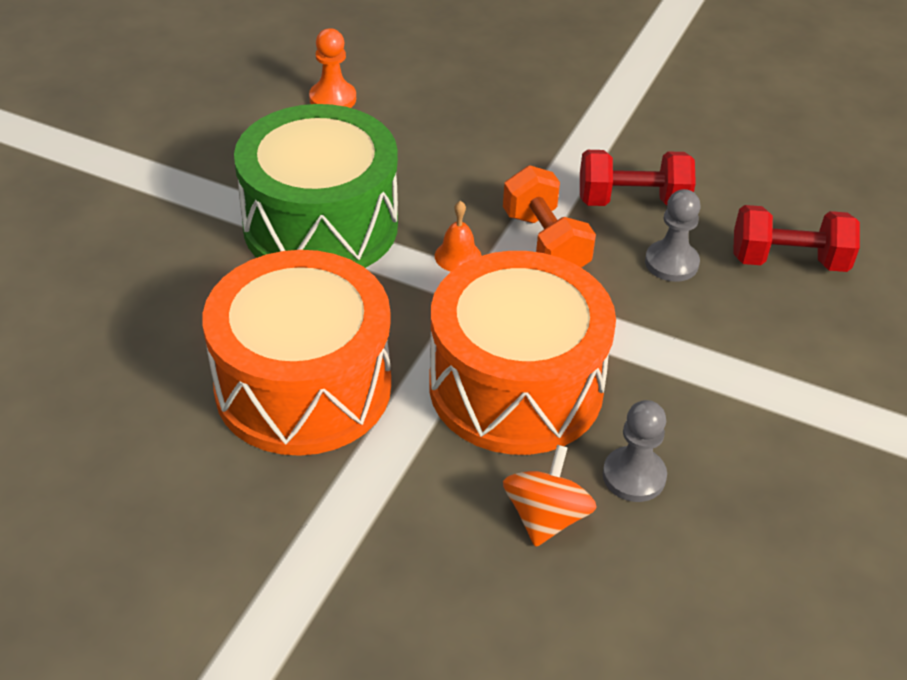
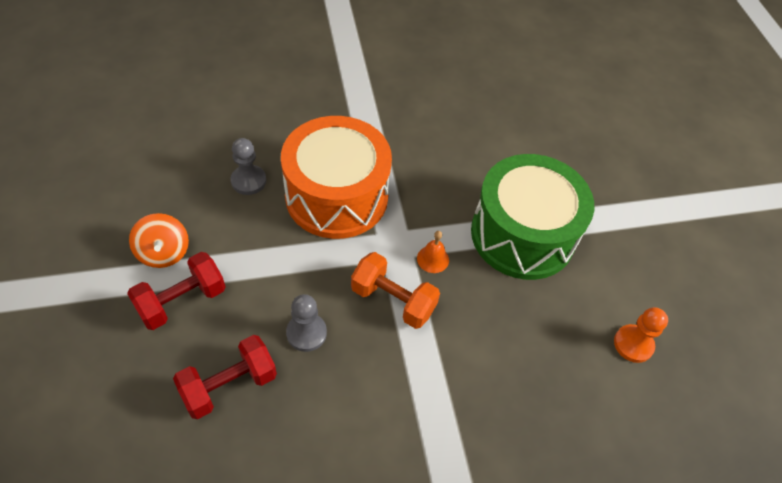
camera: 140 degrees right, 10 degrees up
(303, 386) = (432, 143): orange drum -> none
(546, 517) = (277, 142): orange spinning top -> orange spinning top (164, 252)
(632, 201) = (365, 376): red dumbbell -> red dumbbell (182, 301)

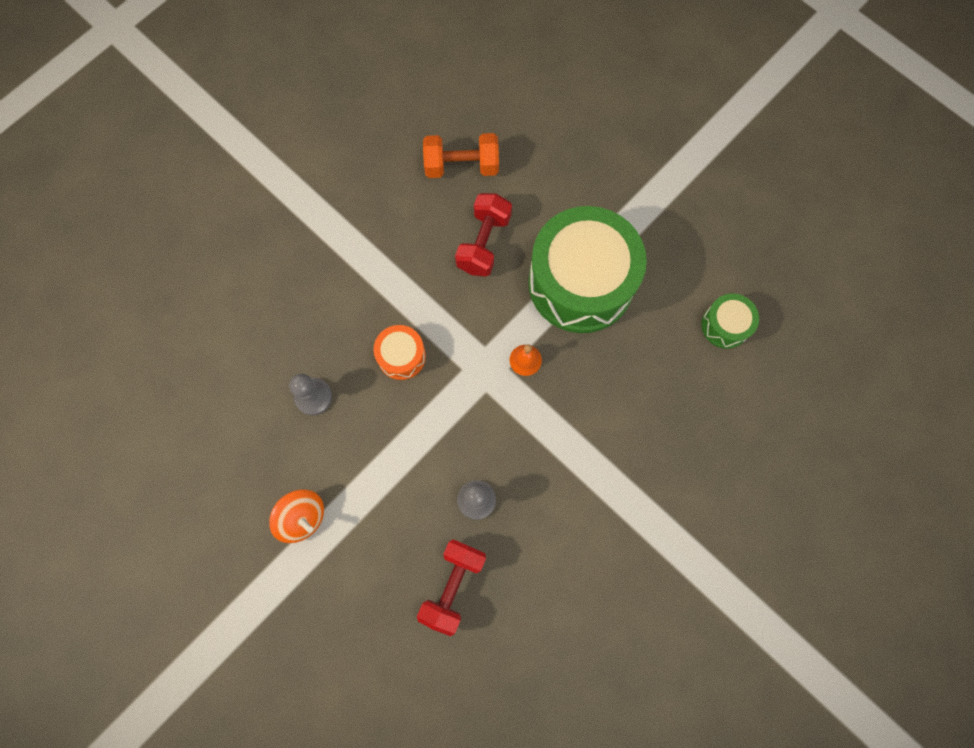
camera: 30 degrees left, 20 degrees up
(182, 301) = (356, 547): red dumbbell -> red dumbbell (483, 243)
(337, 196) = (401, 356): orange drum -> orange drum, size x0.45
(393, 300) = (521, 421): orange dumbbell -> orange dumbbell (461, 166)
(633, 344) = (725, 325): orange pawn -> green drum

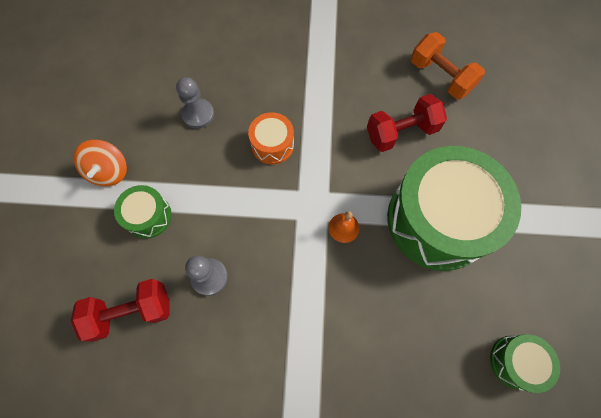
camera: 50 degrees right, 5 degrees down
(378, 512) = (148, 216): none -> green drum

